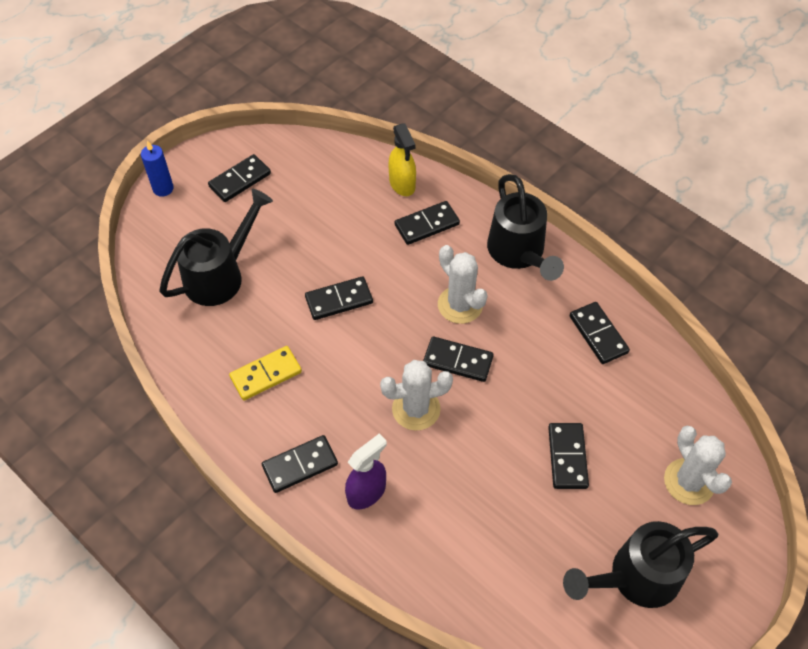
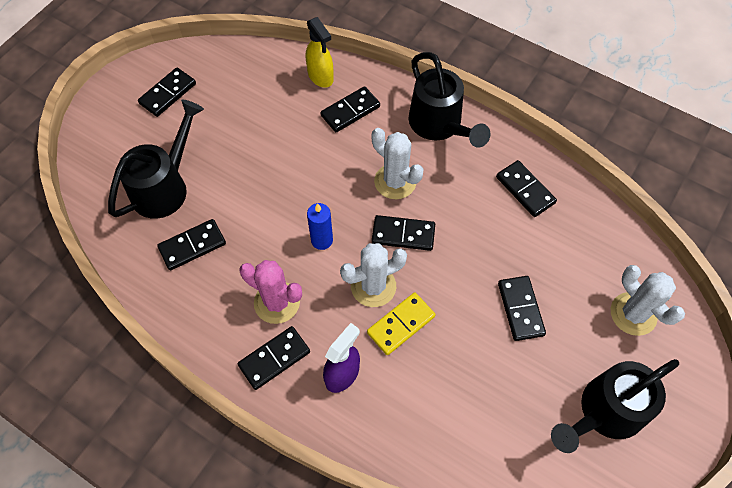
camera: 10 degrees left, 5 degrees up
(163, 188) = (95, 112): blue candle -> blue candle (322, 240)
(266, 374) = (226, 276): yellow domino -> yellow domino (401, 324)
(313, 409) = (277, 302): none -> pink cactus
(339, 300) = (282, 194): black domino -> black domino (192, 246)

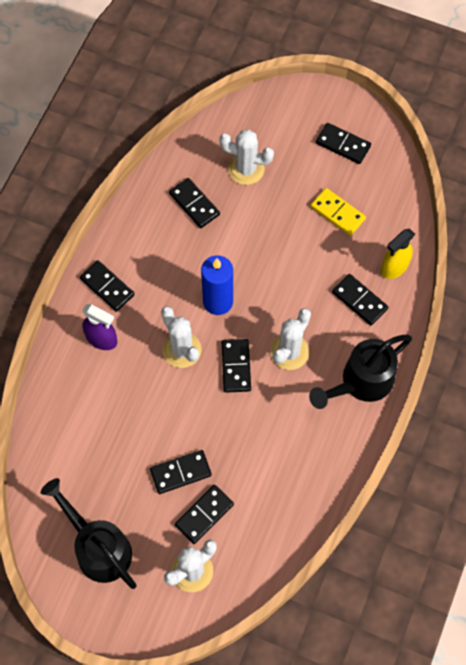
camera: 80 degrees right, 5 degrees up
(165, 187) = (246, 169): black watering can -> white cactus
(277, 302) = (155, 278): pink cactus -> none
(322, 240) = (218, 301): blue candle -> blue candle, size x1.57
(401, 324) = (151, 377): yellow domino -> yellow domino (337, 213)
(525, 190) = (304, 468): black domino -> black domino (204, 515)

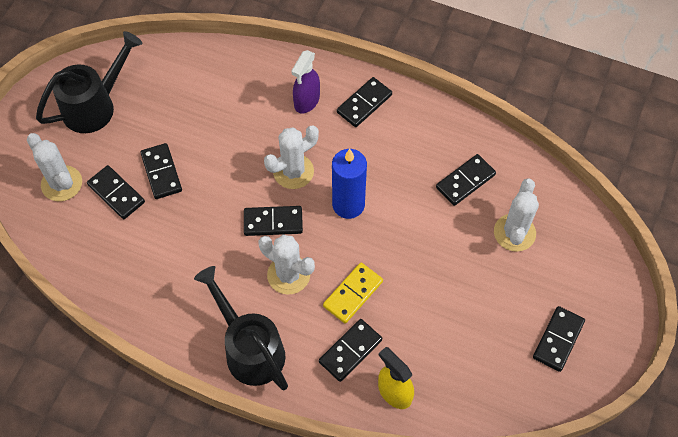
camera: 90 degrees right, 5 degrees down
(337, 213) = (464, 330): yellow domino -> yellow domino (353, 294)

